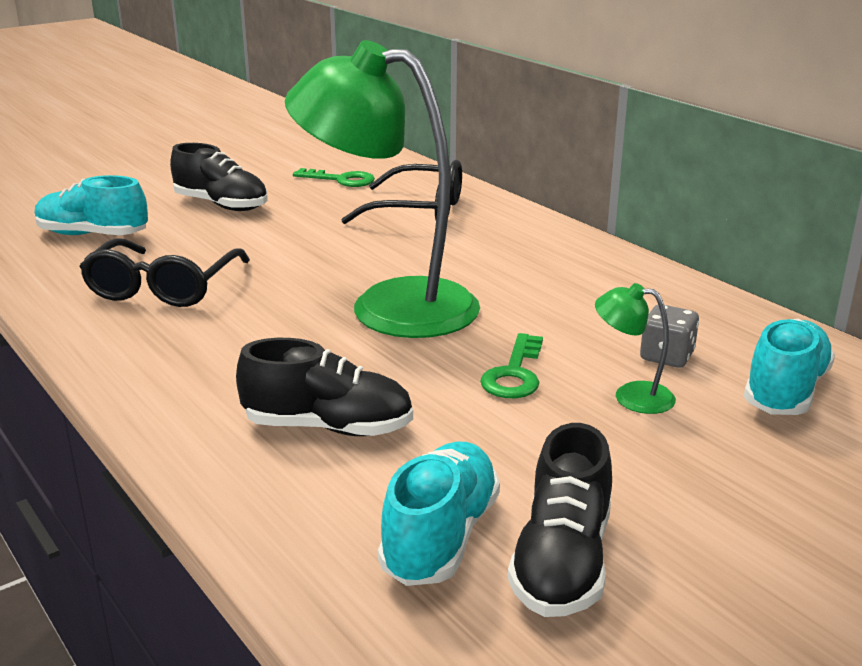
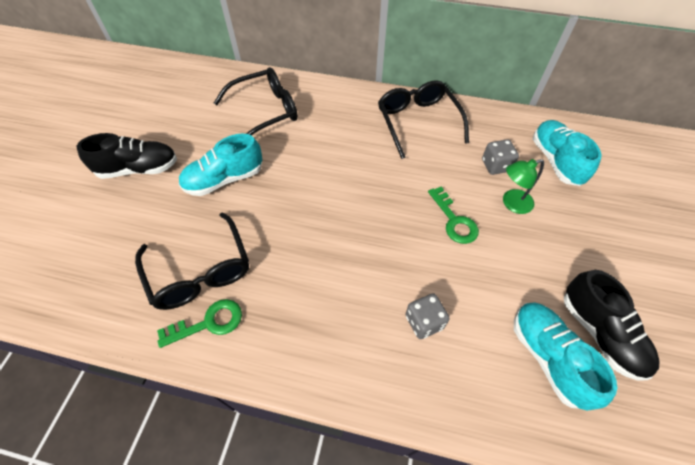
camera: 40 degrees left, 30 degrees up
(93, 235) = (85, 250): turquoise shoe -> turquoise shoe (224, 179)
(328, 427) = (424, 322): black shoe -> grey dice
(341, 180) = (186, 104): green key -> green key (208, 323)
(389, 305) = (343, 205): green lamp -> none
(609, 281) = (418, 122): none -> black glasses

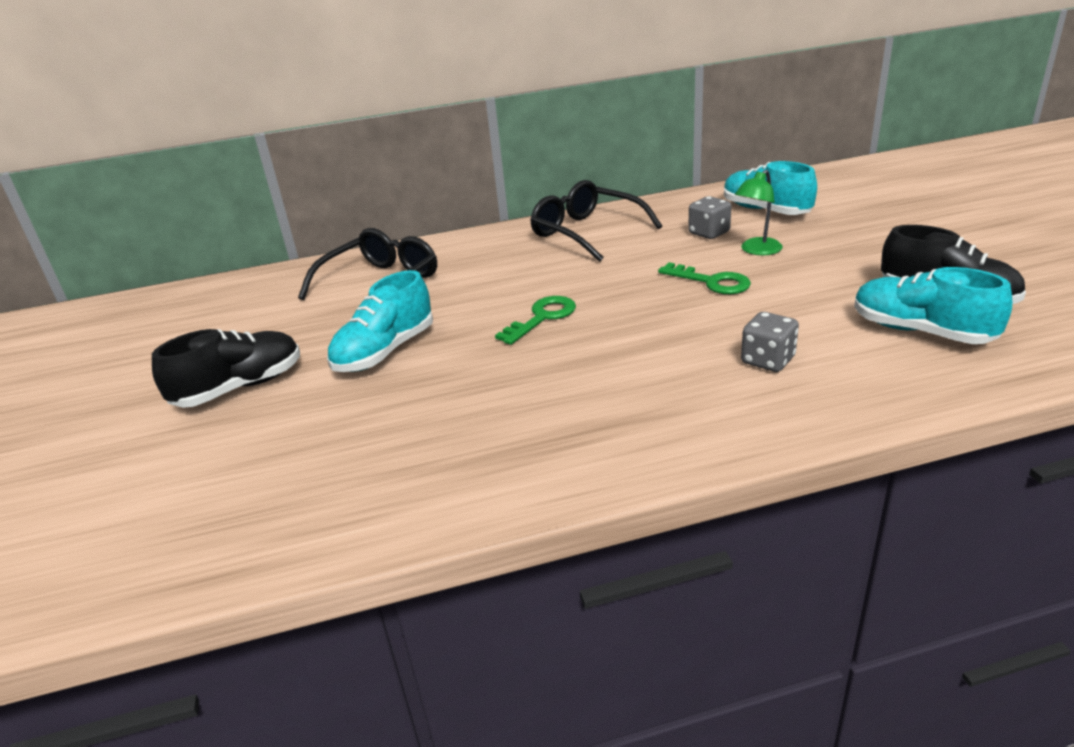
camera: 25 degrees left, 25 degrees down
(200, 271) = (438, 435): black glasses -> none
(208, 323) = (502, 470): green key -> green key (542, 318)

